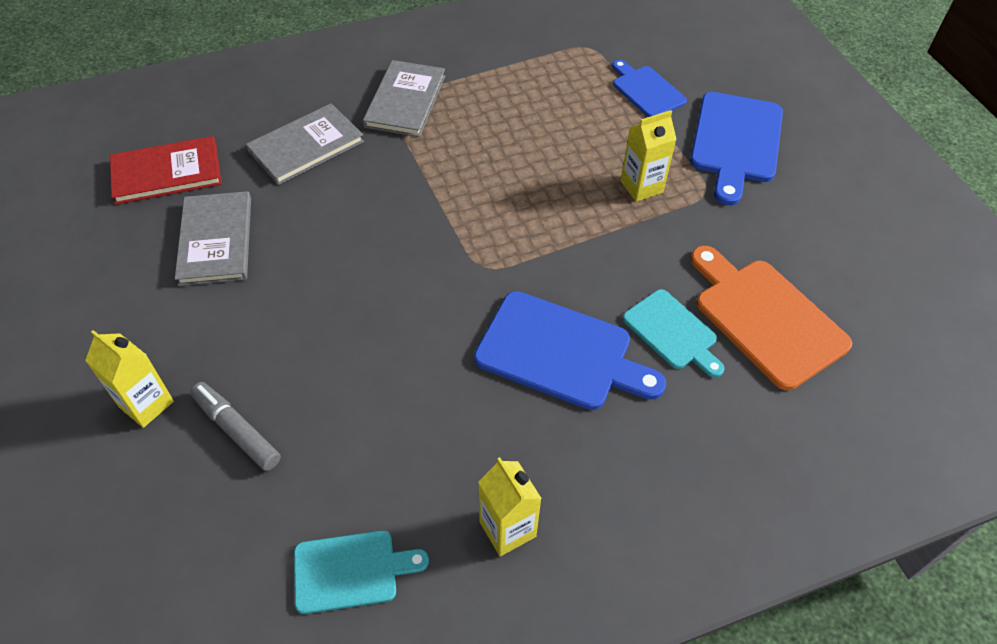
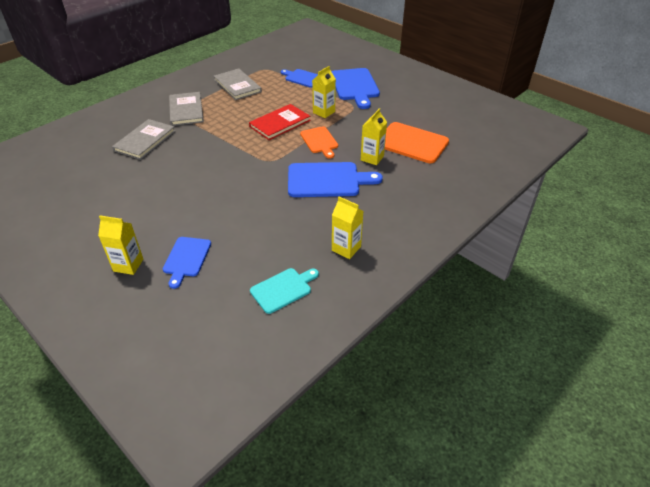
camera: 25 degrees left, 10 degrees down
(167, 173) = (72, 172): red book -> red book (280, 123)
(216, 240) = (121, 190): grey book -> grey book (237, 86)
(237, 430) = (186, 259): grey marker -> blue cutting board
(596, 254) = (319, 141): none -> orange cutting board
(672, 332) = (372, 158): turquoise cutting board -> yellow carton

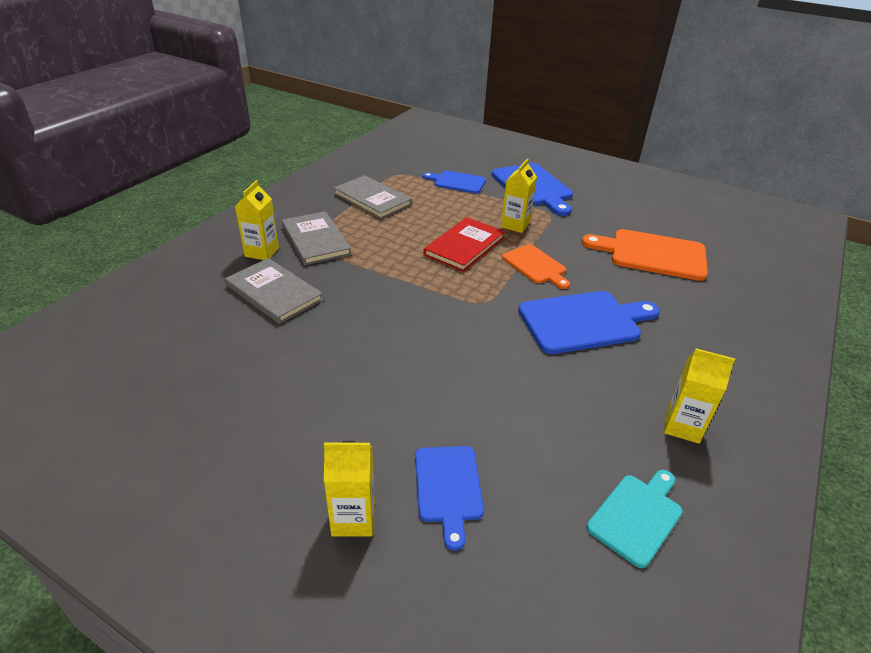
camera: 15 degrees left, 5 degrees down
(145, 141) = (274, 293): grey book -> grey book turned 60 degrees counterclockwise
(372, 158) = (622, 282): yellow carton -> yellow carton (262, 252)

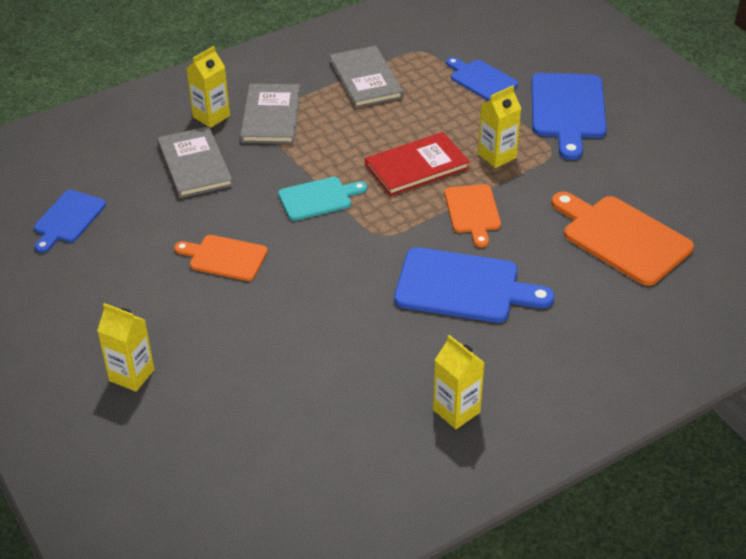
camera: 30 degrees right, 5 degrees up
(363, 362) = (225, 257): none -> orange cutting board
(448, 487) = (215, 381): blue cutting board -> blue cutting board (68, 219)
(637, 516) = (342, 457): turquoise cutting board -> turquoise cutting board (318, 198)

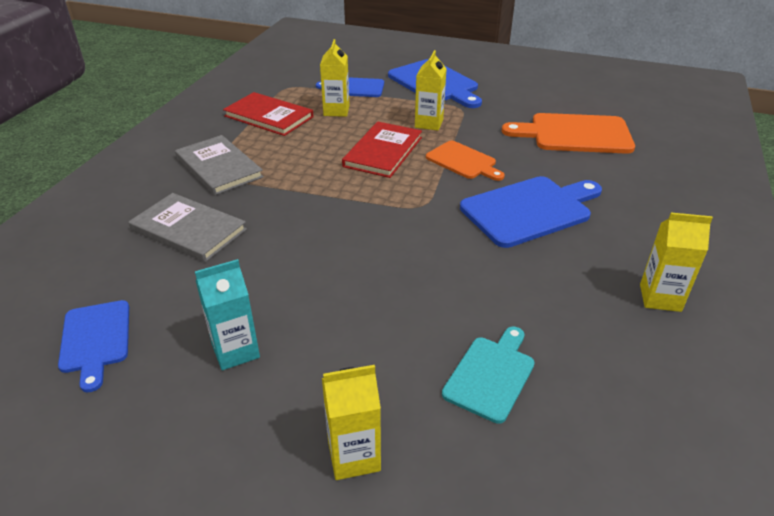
camera: 40 degrees left, 5 degrees down
(135, 274) = (235, 351): none -> turquoise carton
(211, 116) = (161, 188): yellow carton -> yellow carton (336, 111)
(225, 257) = (312, 288): orange cutting board -> none
(318, 198) = (336, 204): turquoise cutting board -> turquoise cutting board (491, 375)
(365, 79) = (269, 116): grey book -> red book

